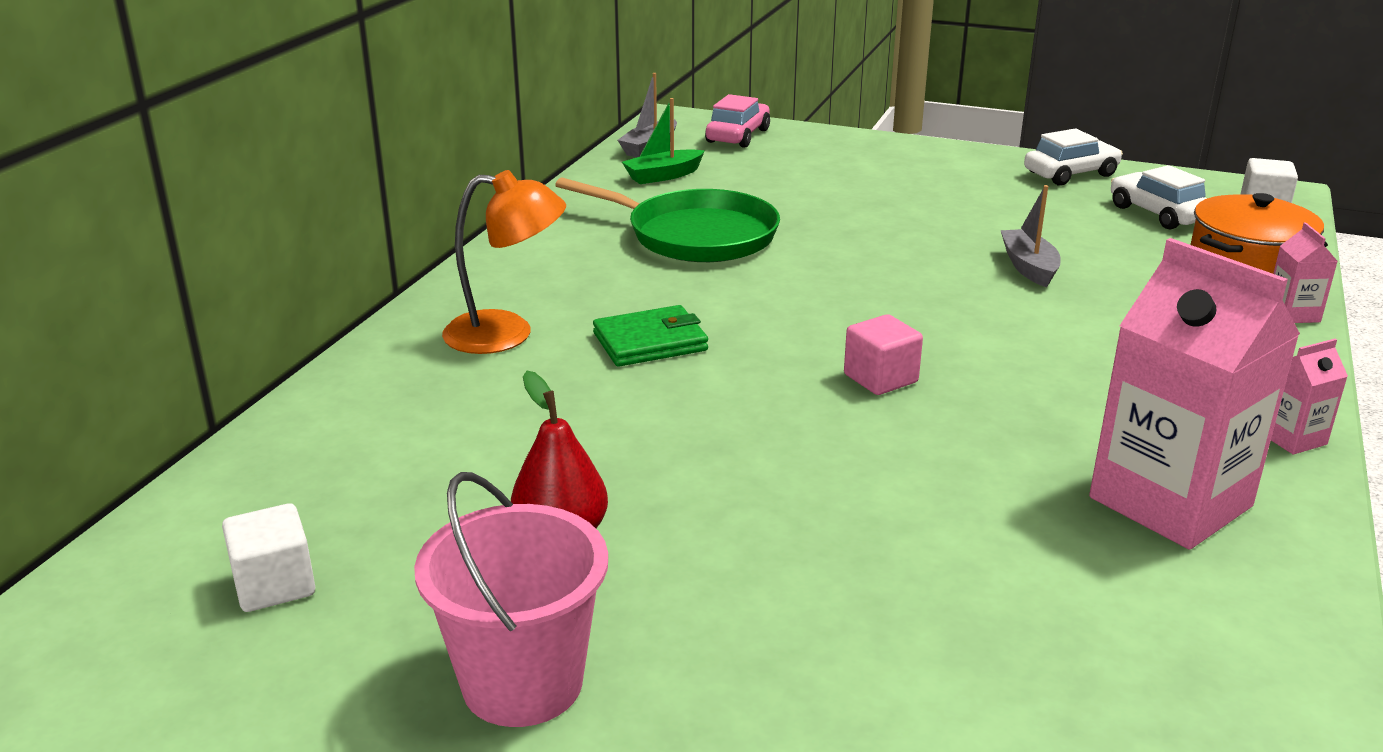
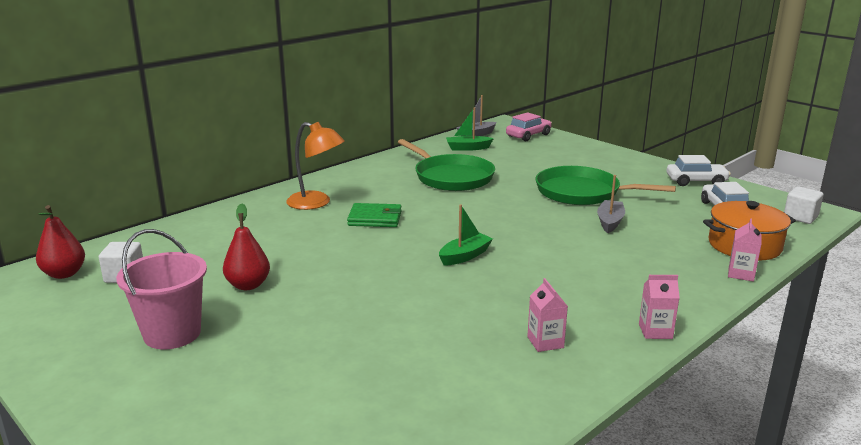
camera: 25 degrees right, 5 degrees down
(123, 618) = (64, 274): none -> red pear
(880, 378) = (465, 256): pink cube -> green boat
(932, 224) = (582, 192): none -> green pan
(1170, 502) = (545, 342): pink carton -> pink carton, size x0.44

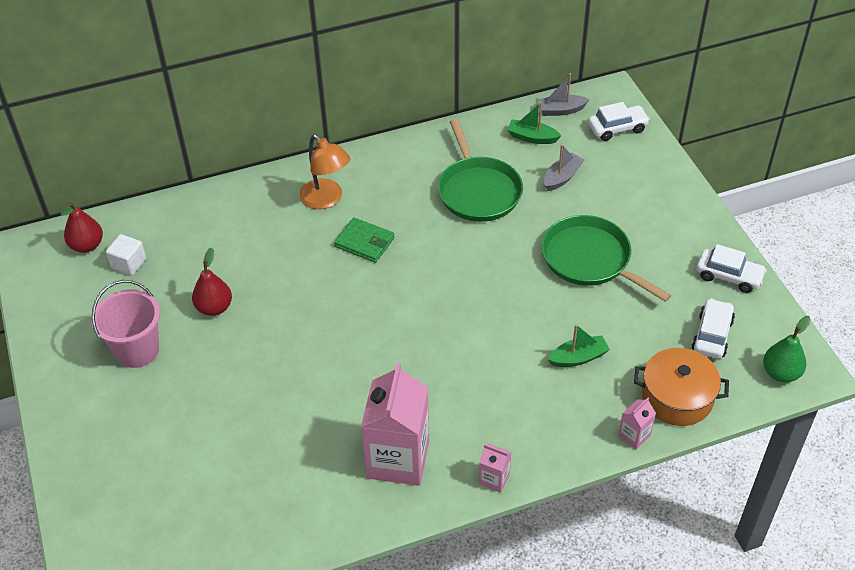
camera: 25 degrees right, 25 degrees up
(465, 256) = (408, 326): green boat -> green boat (578, 358)
(528, 135) = (617, 128): pink car -> white car
(545, 342) = (398, 459): pink carton -> pink carton, size x2.29
(610, 222) = (578, 318): grey boat -> grey boat (562, 177)
(800, 217) = (780, 373): white cube -> green pear

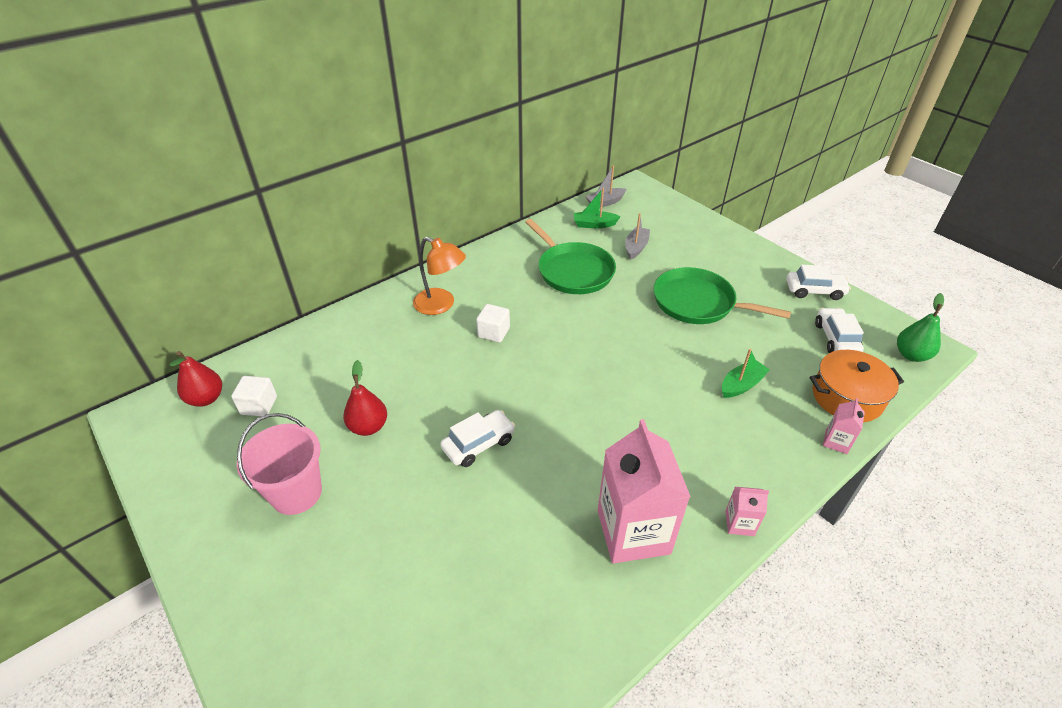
camera: 20 degrees left, 5 degrees down
(364, 242) = (494, 332): green wallet -> white cube
(617, 128) = (656, 206): white car -> white car (478, 444)

